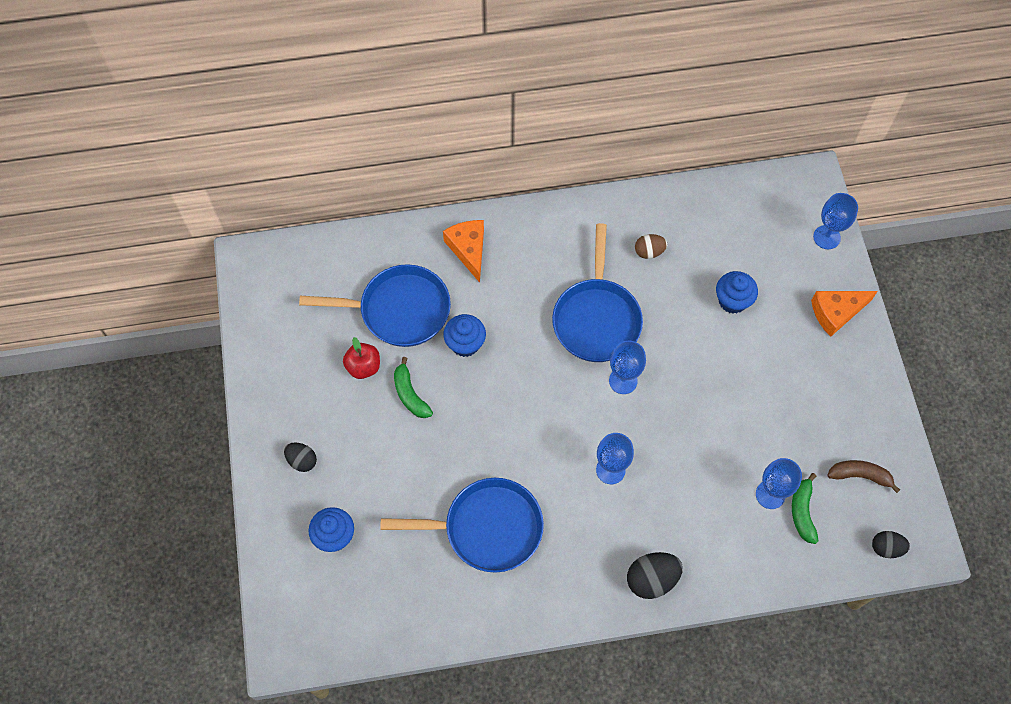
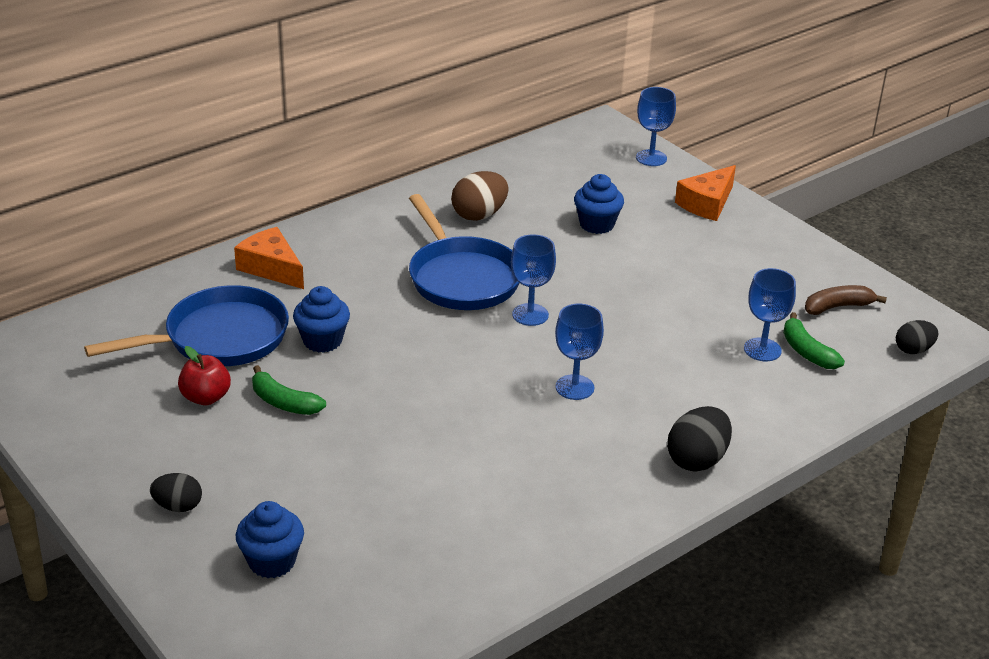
camera: 30 degrees left, 30 degrees down
(486, 528) = (467, 485): blue pan -> none
(649, 252) = (479, 215): brown egg -> brown egg, size x1.57

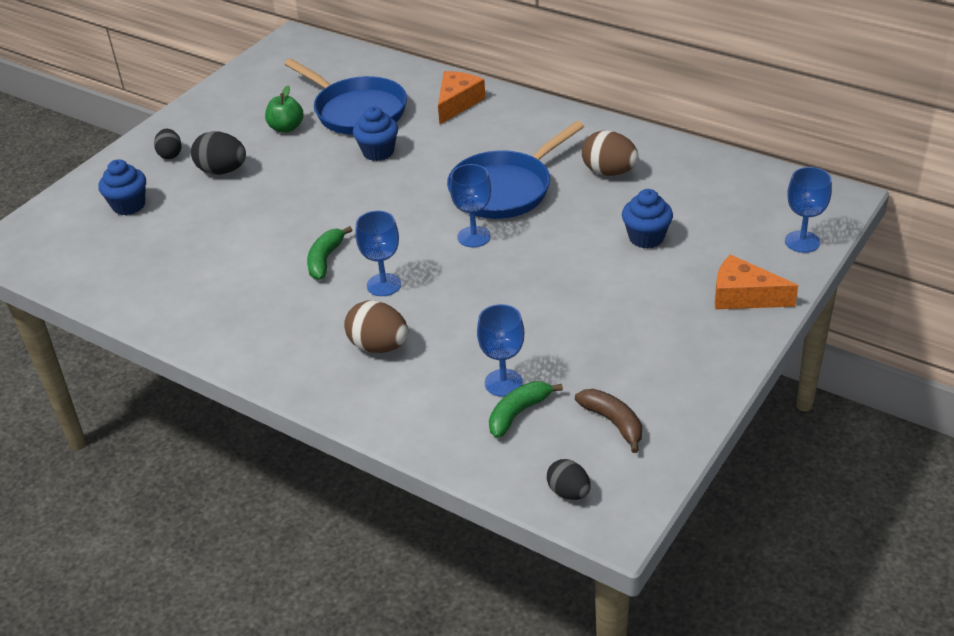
camera: 75 degrees right, 5 degrees up
(206, 397) = (286, 128): red apple -> green apple
(283, 402) = (296, 159): green banana -> green banana (325, 259)
(673, 411) = (379, 346): none -> brown egg
(697, 460) = (317, 374): black egg -> black egg (222, 171)

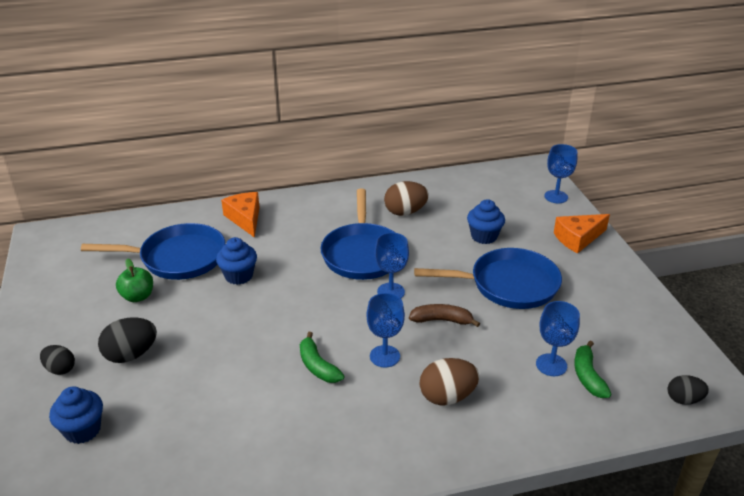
camera: 50 degrees left, 5 degrees down
(588, 294) = (508, 285): none -> blue pan
(613, 422) = (637, 345): brown banana -> brown banana (442, 320)

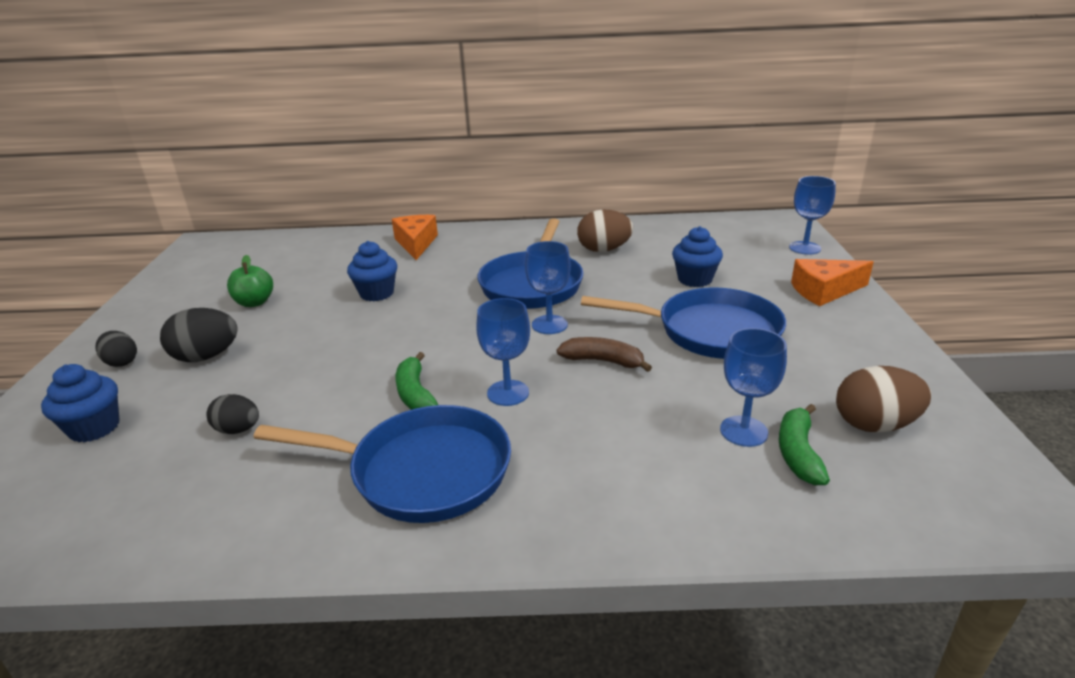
camera: 15 degrees right, 5 degrees down
(177, 258) = (321, 272): blue pan -> blue pan (421, 471)
(447, 397) = (572, 452): brown egg -> brown egg (874, 425)
(684, 400) = (959, 507): black egg -> black egg (238, 430)

